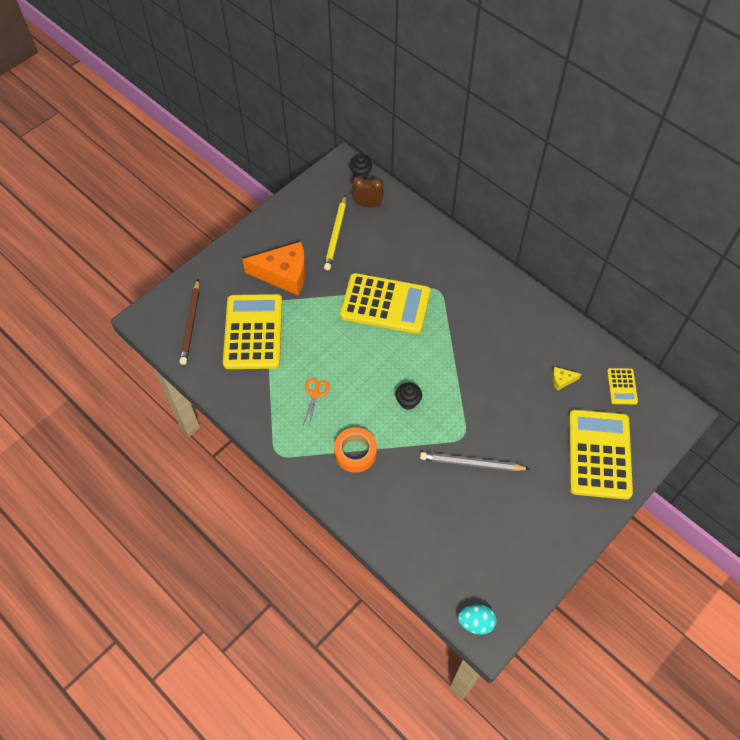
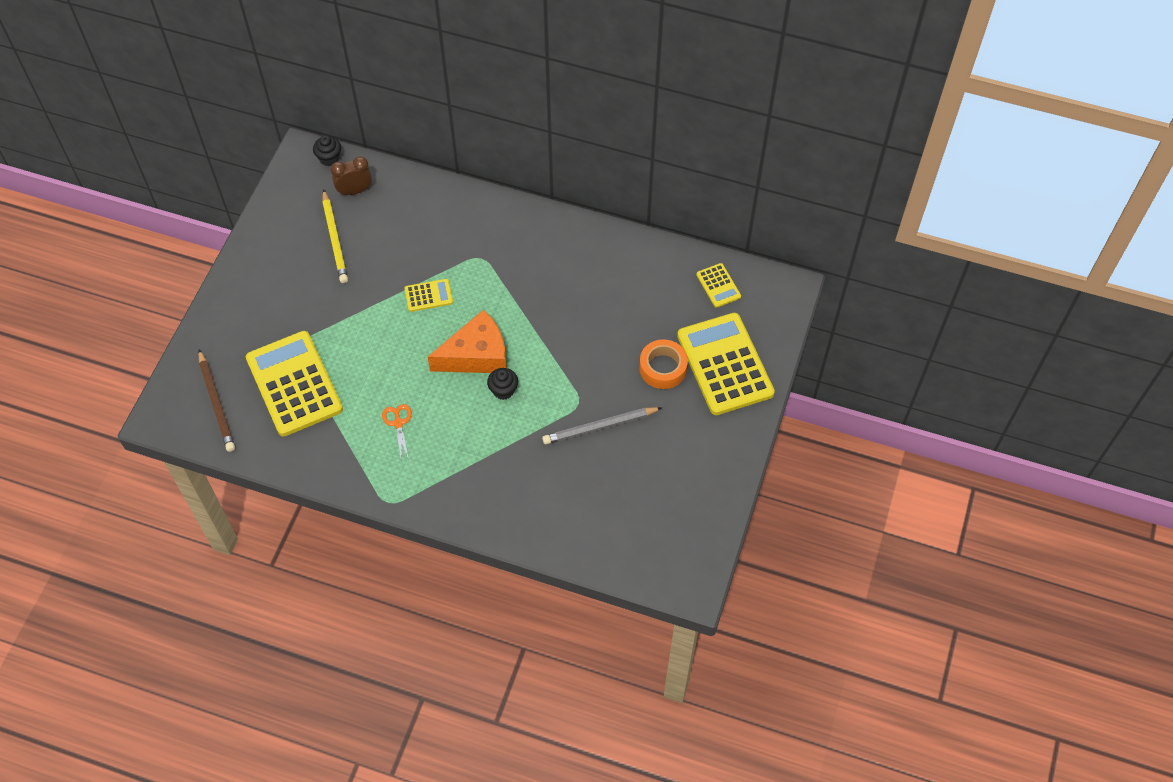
camera: 25 degrees left, 0 degrees up
(284, 274) = (297, 306): orange cheese -> orange cheese (476, 355)
(355, 452) = (472, 466): orange tape -> orange tape (663, 368)
(385, 304) = (428, 296): yellow calculator -> yellow calculator, size x0.45
(476, 622) = (675, 581): turquoise egg -> none
(562, 380) = (654, 303): yellow cheese -> none

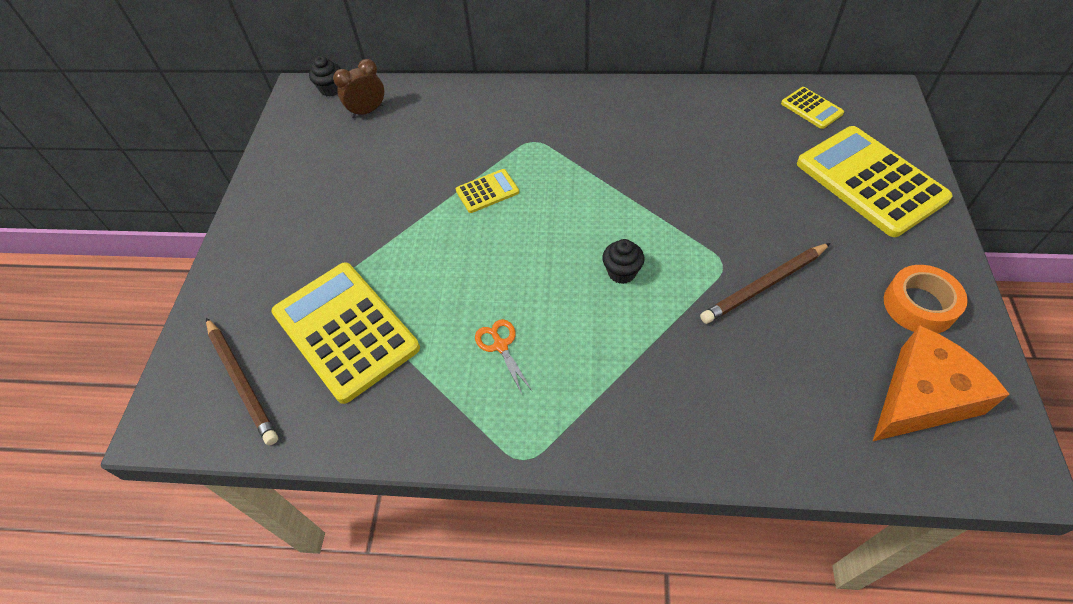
camera: 10 degrees left, 5 degrees down
(334, 239) = (357, 160): yellow pencil -> none
(476, 355) = (570, 241): orange cheese -> orange cheese (921, 397)
(600, 427) = (764, 285): grey pencil -> brown pencil
(663, 368) = (801, 202): orange tape -> orange tape (919, 305)

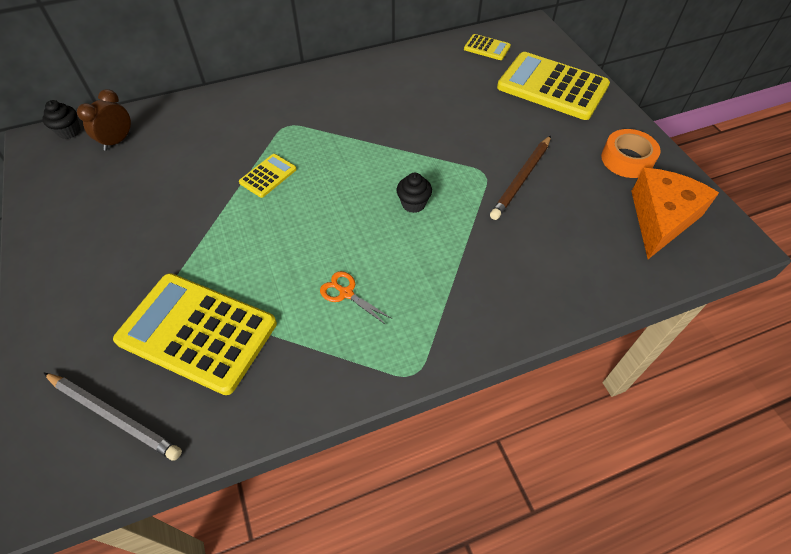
camera: 30 degrees left, 0 degrees up
(241, 381) = (114, 416): brown pencil -> grey pencil

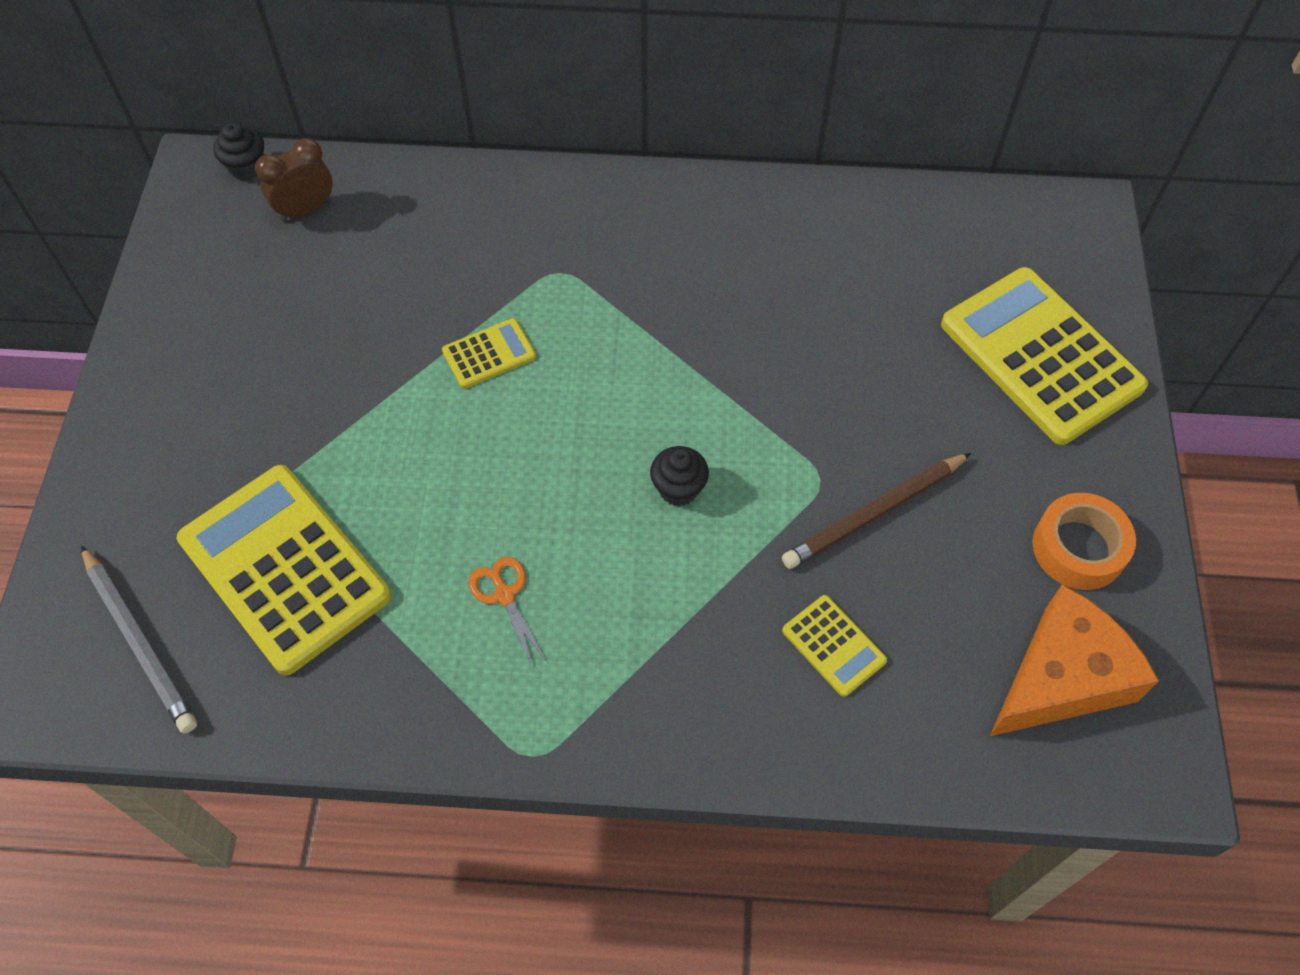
camera: 25 degrees right, 5 degrees up
(487, 48) = (973, 232): yellow calculator -> yellow calculator (833, 646)

